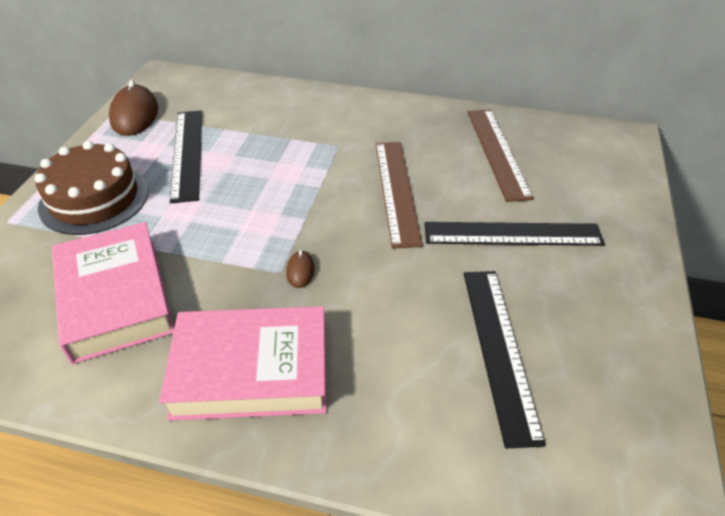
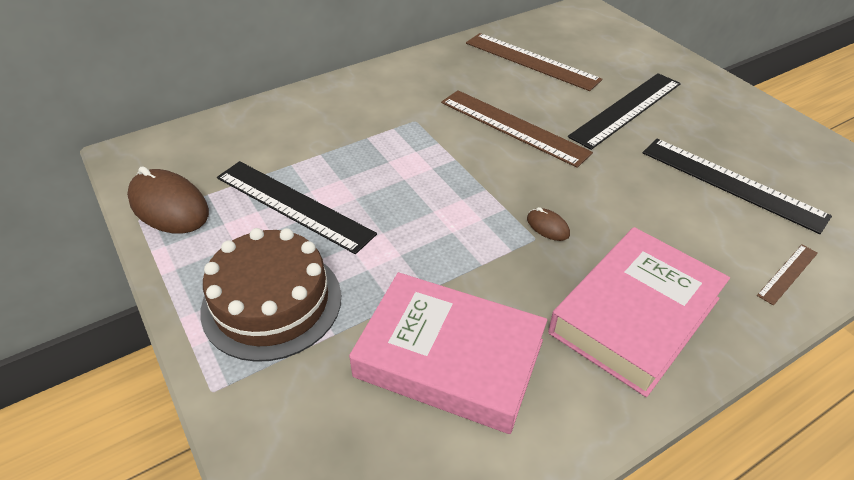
camera: 45 degrees left, 0 degrees up
(415, 448) = (788, 274): none -> brown ruler

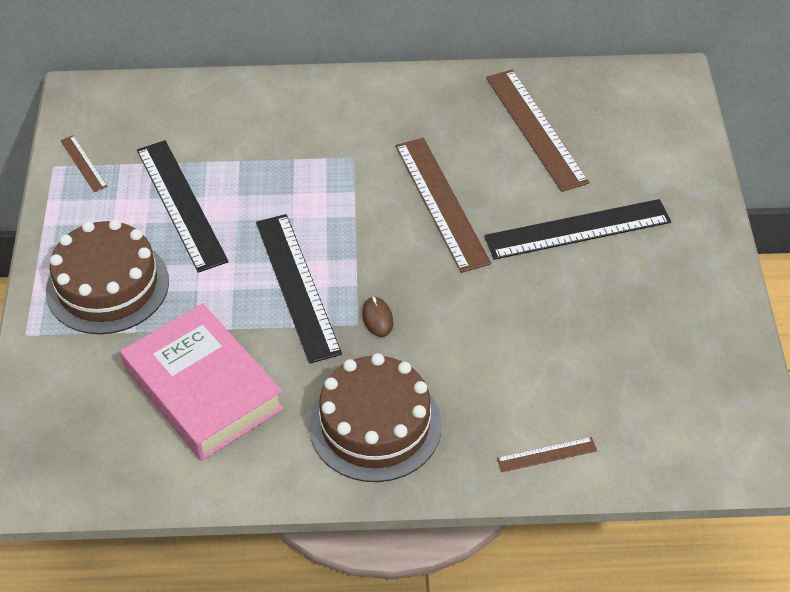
camera: 30 degrees right, 5 degrees up
(169, 206) = (83, 163): brown mouse -> brown ruler
(635, 316) = (375, 425): pink book -> brown cake
(731, 183) = (594, 353): black ruler -> black ruler (296, 286)

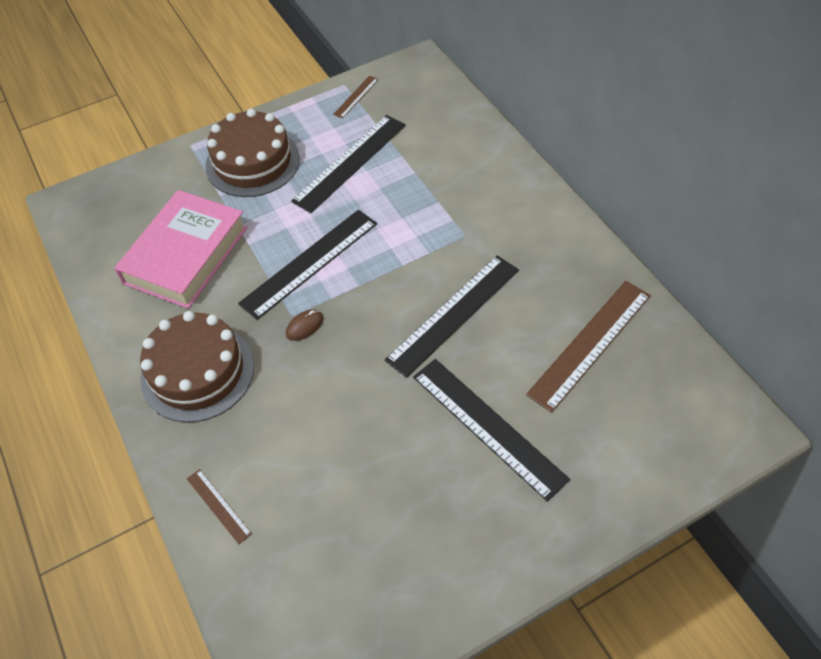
camera: 65 degrees right, 5 degrees up
(441, 203) = (454, 314): brown ruler -> black ruler

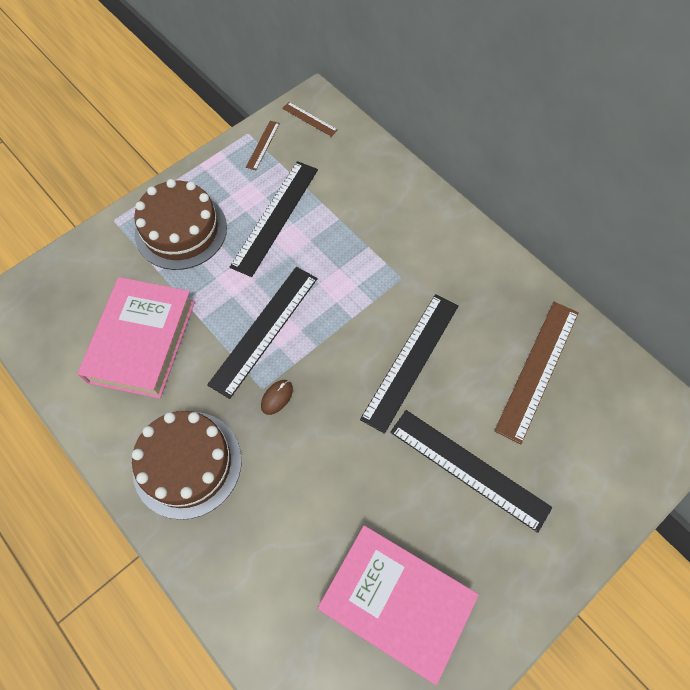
camera: 15 degrees left, 10 degrees up
(218, 506) = (244, 599): brown ruler -> brown ruler (309, 119)
(374, 540) = (396, 602): none -> pink book

